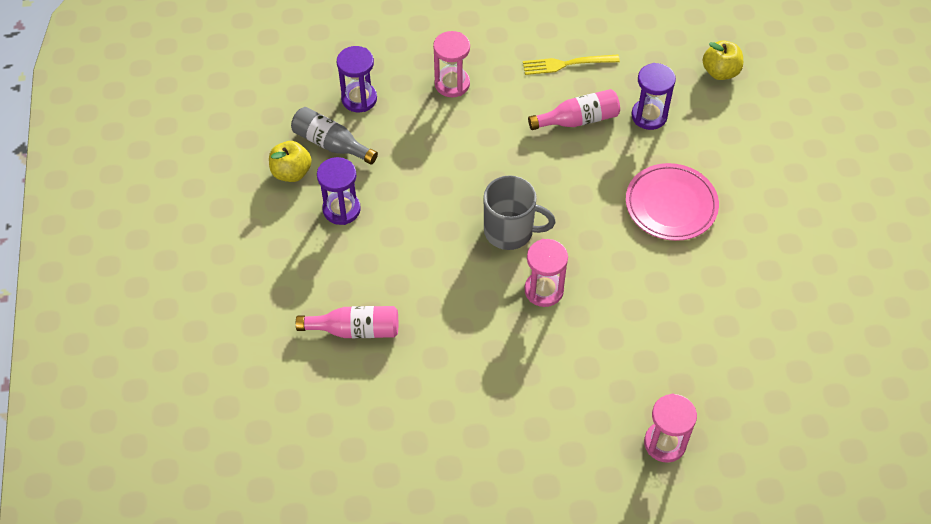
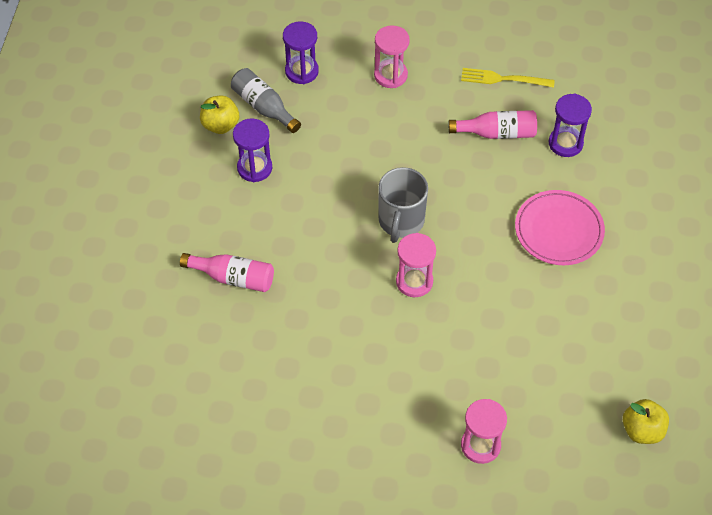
camera: 15 degrees right, 0 degrees up
(510, 231) = (401, 221): grey mug -> grey mug turned 75 degrees clockwise
(720, 72) = (648, 116): yellow apple -> yellow apple (642, 430)

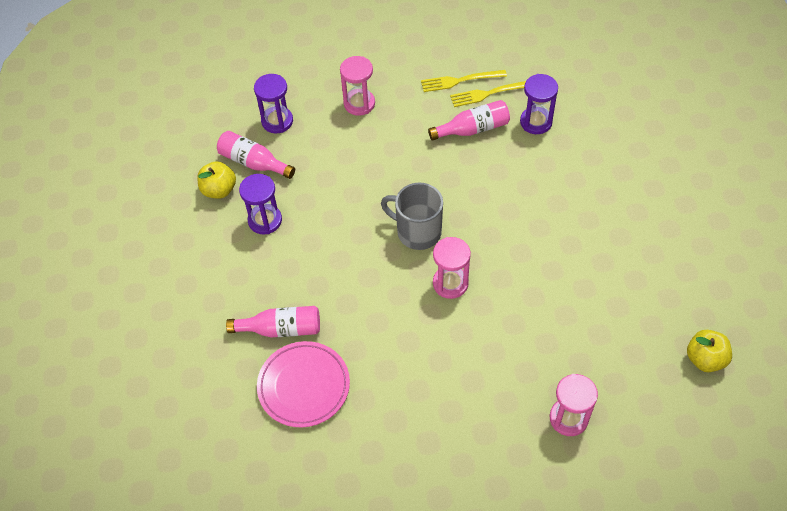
camera: 15 degrees left, 0 degrees up
(263, 107) = (253, 162): grey bottle -> pink bottle
(401, 221) = (417, 231): grey mug -> grey mug turned 120 degrees clockwise
(528, 100) = (489, 93): none -> yellow fork
(558, 230) = (560, 200): pink plate -> pink plate (304, 386)

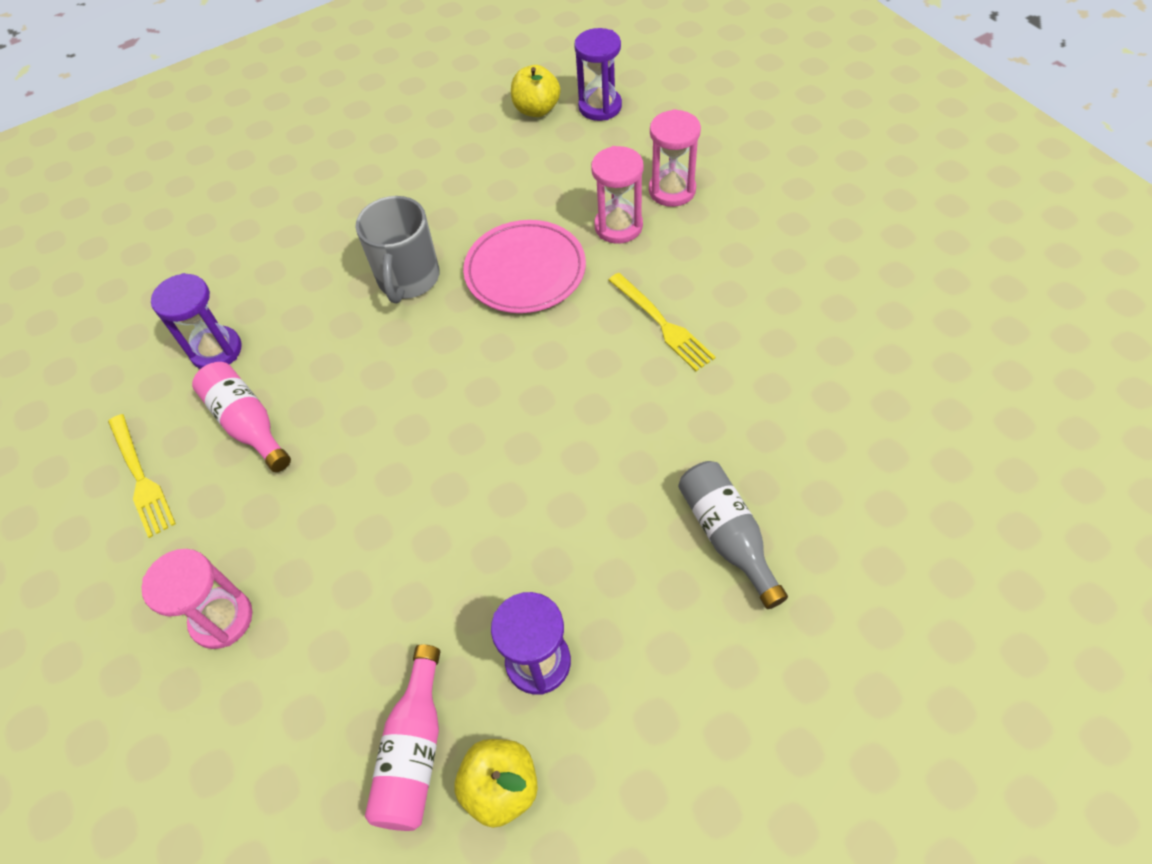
camera: 110 degrees left, 0 degrees up
(277, 121) = (297, 756): purple hourglass -> purple hourglass (600, 107)
(281, 329) = (727, 535): pink bottle -> grey bottle
(304, 386) = (797, 464): pink plate -> pink plate (525, 271)
(417, 231) = (472, 425): grey mug -> grey mug (408, 279)
(450, 283) = (545, 356): pink hourglass -> pink hourglass (618, 226)
(489, 93) = (165, 427): yellow fork -> yellow fork (663, 324)

